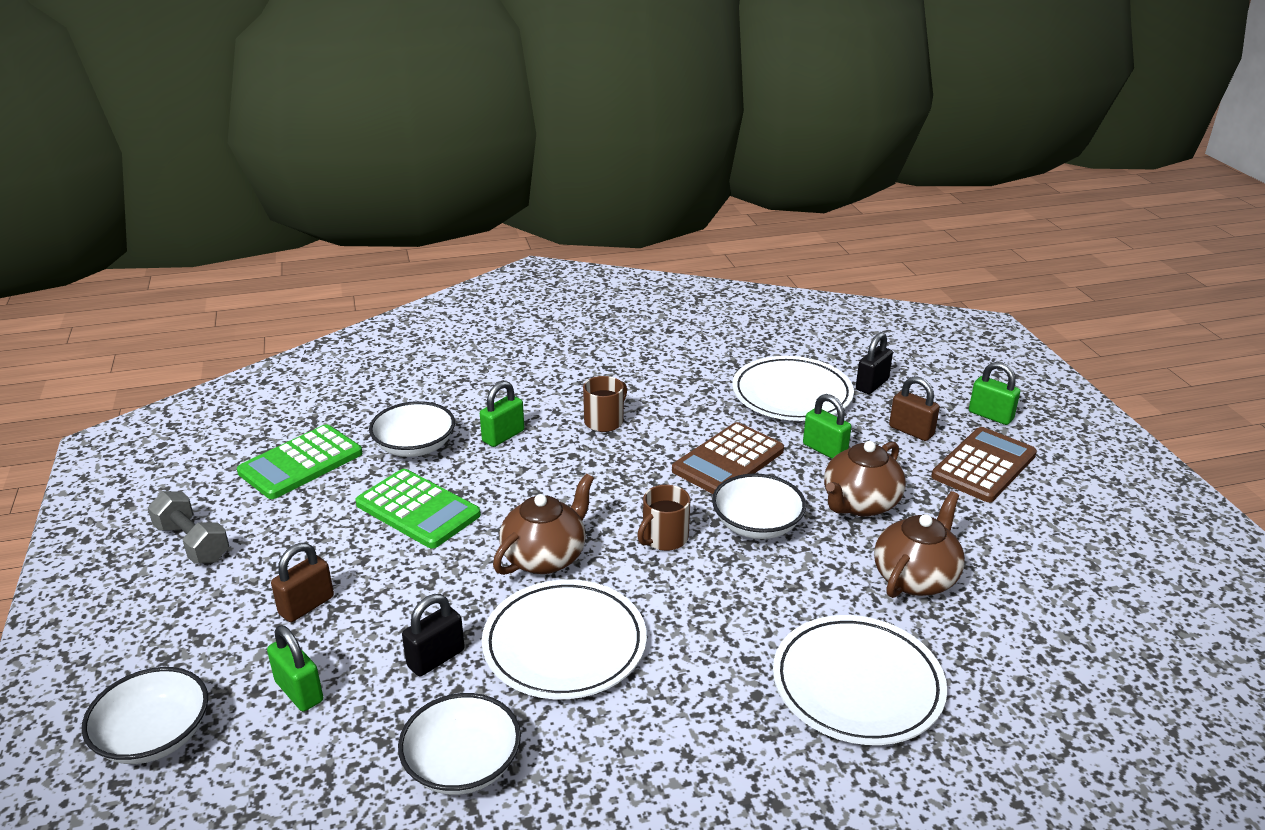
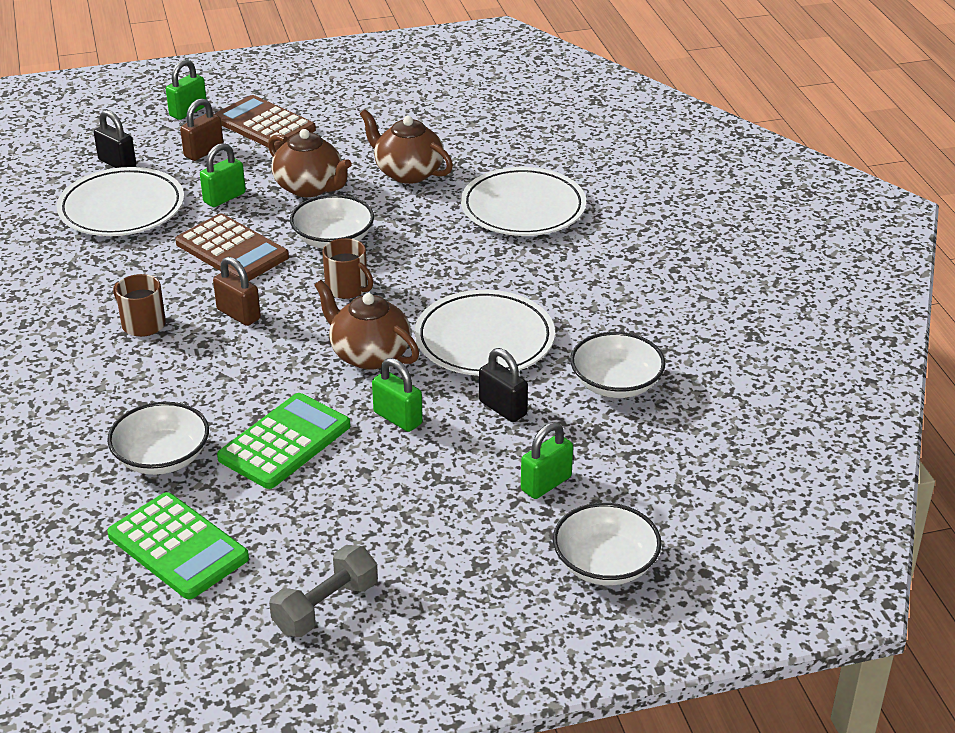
camera: 90 degrees left, 5 degrees up
(306, 605) = (433, 498): brown padlock -> brown padlock (238, 314)
(503, 436) = (155, 393): green padlock -> green padlock (398, 418)

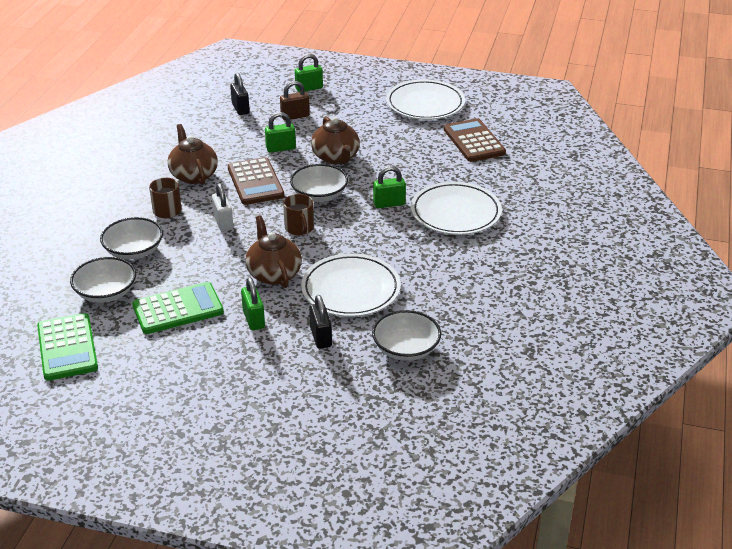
camera: 30 degrees right, 0 degrees up
(122, 208) = (218, 137): white plate -> white plate (425, 104)
(238, 314) = (223, 223): brown padlock -> white padlock
(264, 125) = (345, 110): brown calculator -> brown calculator (474, 141)
(325, 607) = (110, 416): grey dumbbell -> none
(407, 172) = (404, 166): brown teapot -> brown teapot (193, 175)
(546, 484) = (302, 395): green padlock -> green padlock (389, 204)
(605, 564) = (289, 460): white bowl -> white bowl (134, 251)

